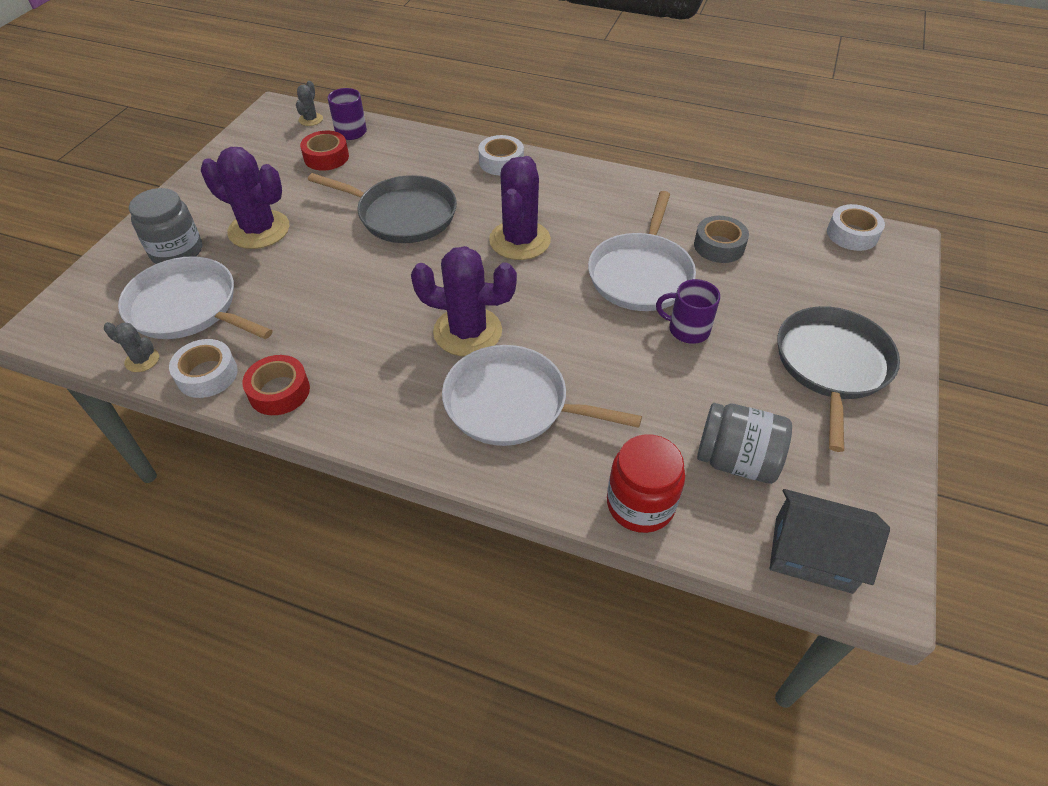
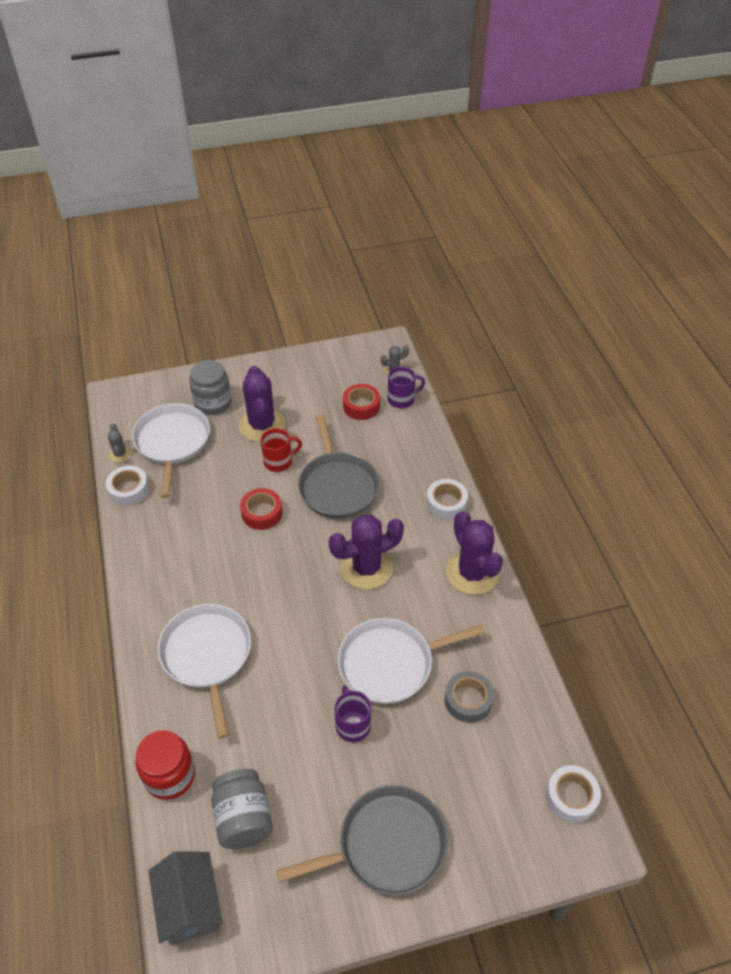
camera: 55 degrees right, 0 degrees up
(279, 391) = (139, 531): red tape -> red tape (262, 513)
(322, 239) = (279, 461): none -> red mug
(467, 332) = (253, 593): purple cactus -> purple cactus (472, 573)

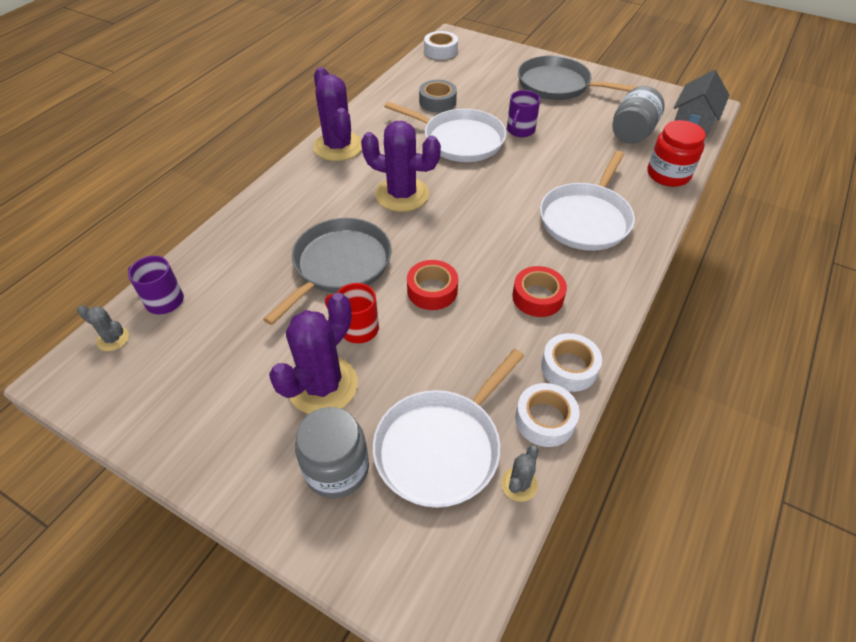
camera: 135 degrees left, 0 degrees up
(361, 406) = (206, 324): red tape -> red tape (537, 297)
(446, 503) = (282, 193): white tape -> white tape (569, 367)
(472, 573) = (338, 146): purple cactus -> purple cactus turned 45 degrees counterclockwise

